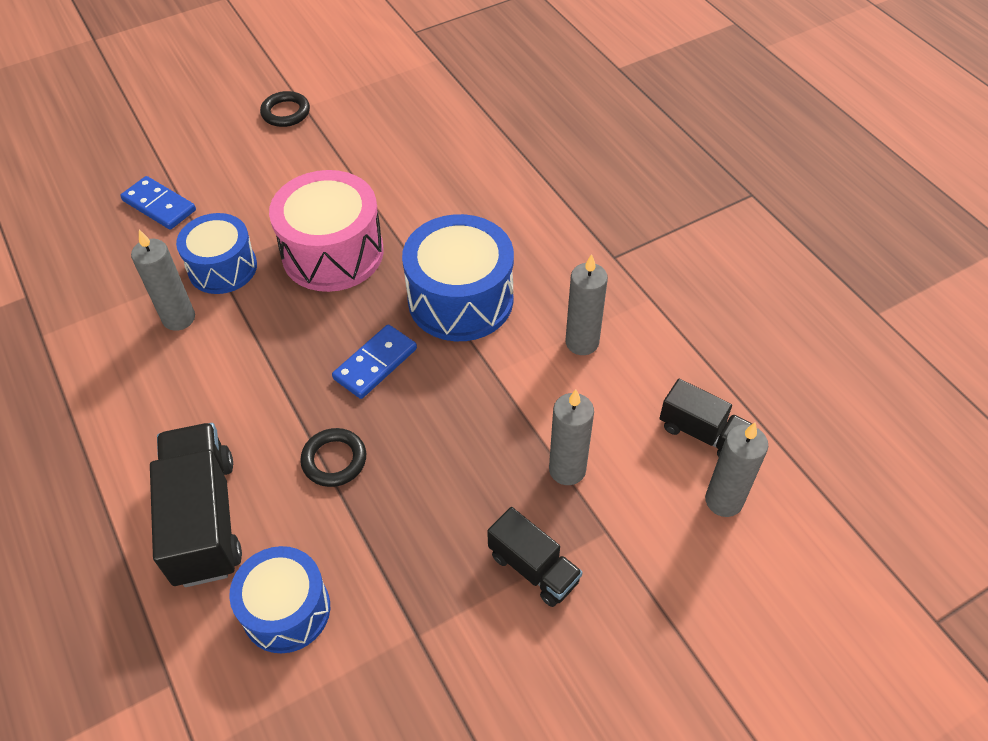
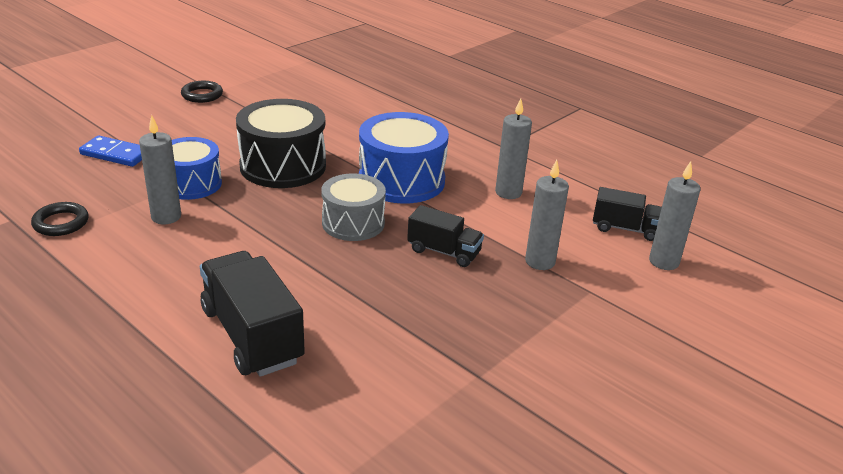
camera: 20 degrees left, 20 degrees down
(286, 610) = (357, 380): blue drum -> none
(333, 253) = (283, 166): pink drum -> black drum
(334, 460) = (349, 282): black ring -> black ring (61, 223)
(375, 364) = (353, 223): blue domino -> grey drum
(533, 568) = (548, 320): black truck -> black truck (444, 252)

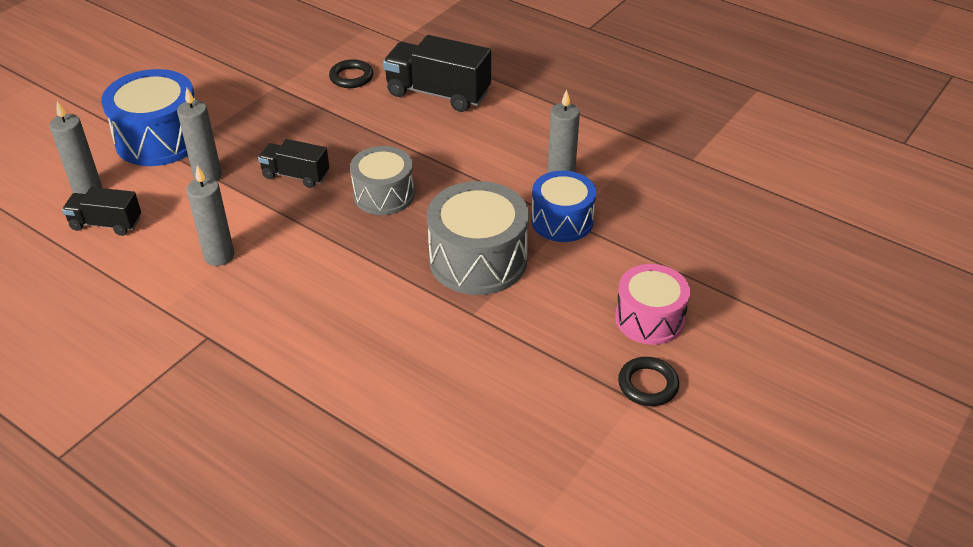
camera: 175 degrees right, 10 degrees up
(61, 223) = (647, 161): black ring -> black ring (351, 77)
(115, 154) = (670, 250): blue domino -> none
(172, 121) = (649, 319): none -> pink drum
(252, 335) = (438, 93): black truck -> black truck turned 150 degrees clockwise
(283, 166) = (478, 260): black drum -> grey drum
(401, 180) = (340, 257): blue drum -> blue drum (159, 139)

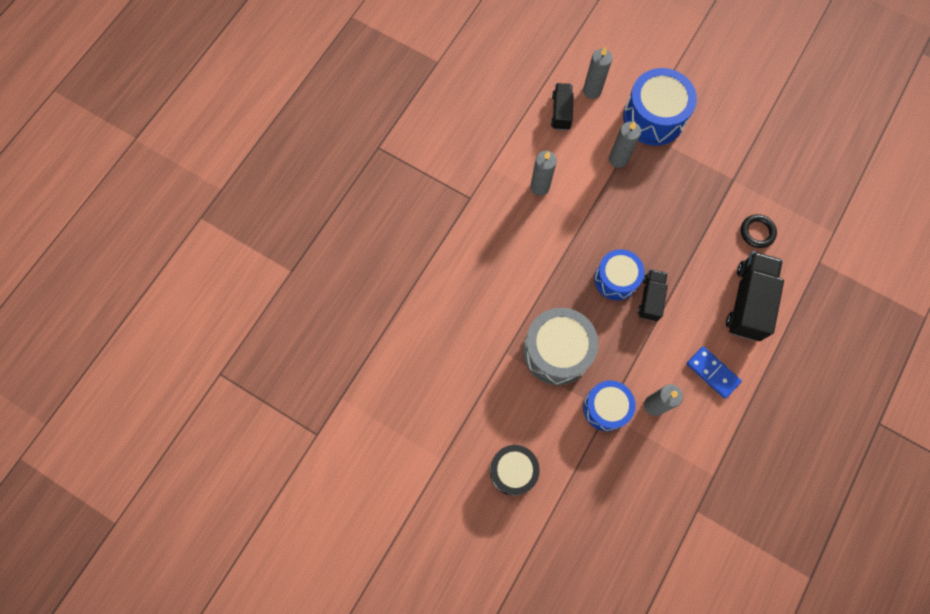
camera: 85 degrees right, 30 degrees up
(296, 175) = (628, 216): black truck -> black truck (650, 298)
(384, 195) = (616, 279): grey drum -> blue drum
(523, 129) = (712, 372): none -> blue domino
(648, 385) = (454, 468): black ring -> none
(649, 319) = (513, 471): pink drum -> black drum

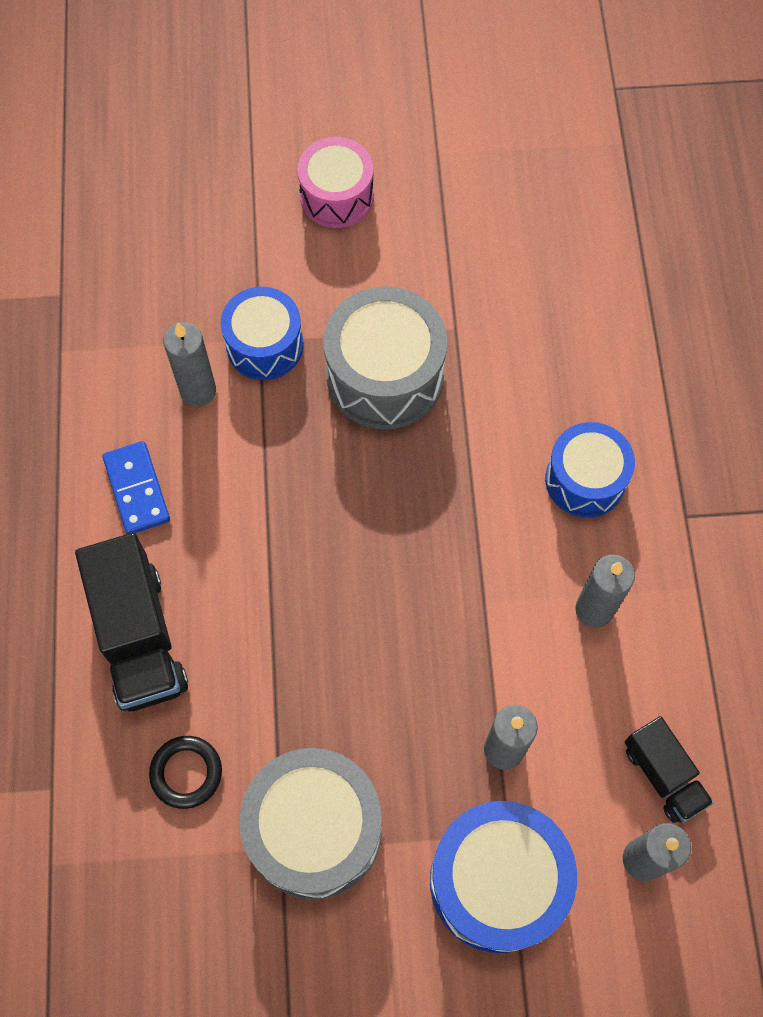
camera: 145 degrees right, 5 degrees down
(513, 471) = (336, 196): black drum -> pink drum
(616, 279) = (370, 536): blue drum -> blue drum (585, 479)
(650, 298) = (297, 541): black truck -> none
(712, 372) = (137, 489): blue domino -> blue domino turned 60 degrees clockwise
(715, 178) = (314, 830): none -> grey drum

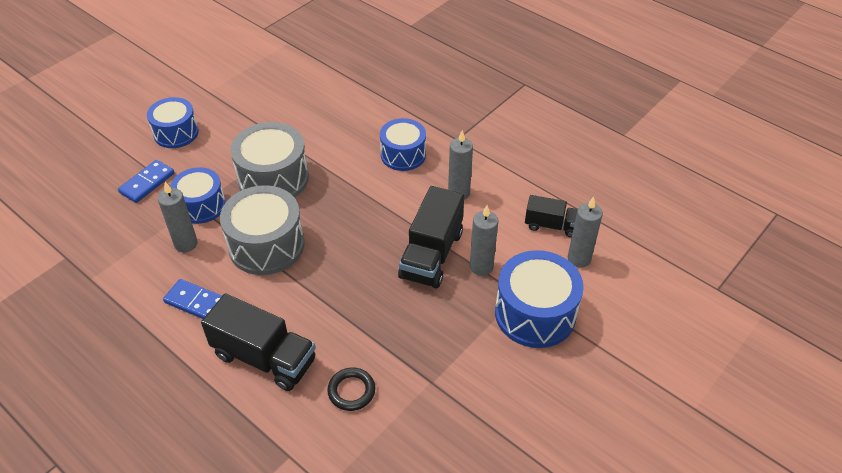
camera: 45 degrees left, 20 degrees down
(235, 254) = (147, 183): none -> blue domino
(314, 830) = (437, 361): grey drum -> grey drum (266, 245)
(336, 196) = (176, 133): pink drum -> blue drum
(461, 673) = (431, 254): none -> black truck

